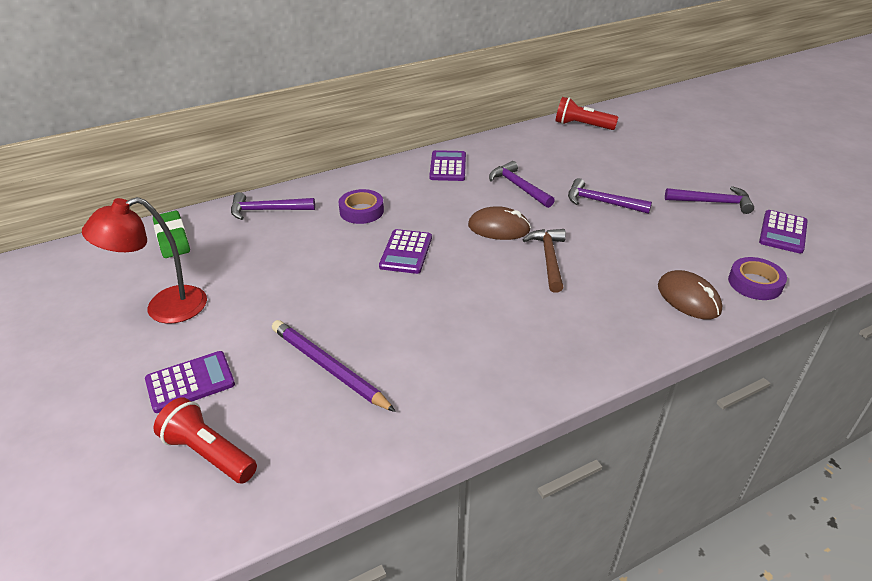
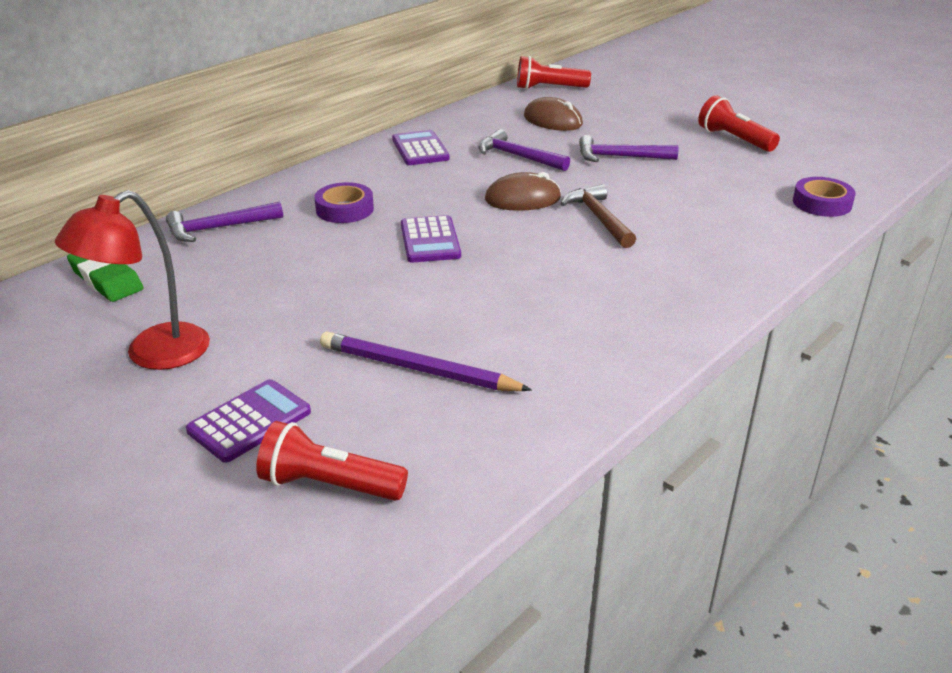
camera: 20 degrees left, 5 degrees down
(688, 298) = (767, 228): brown mouse -> brown mouse (552, 120)
(712, 202) = (734, 139): purple hammer -> red flashlight
(783, 232) = (819, 155): purple calculator -> none

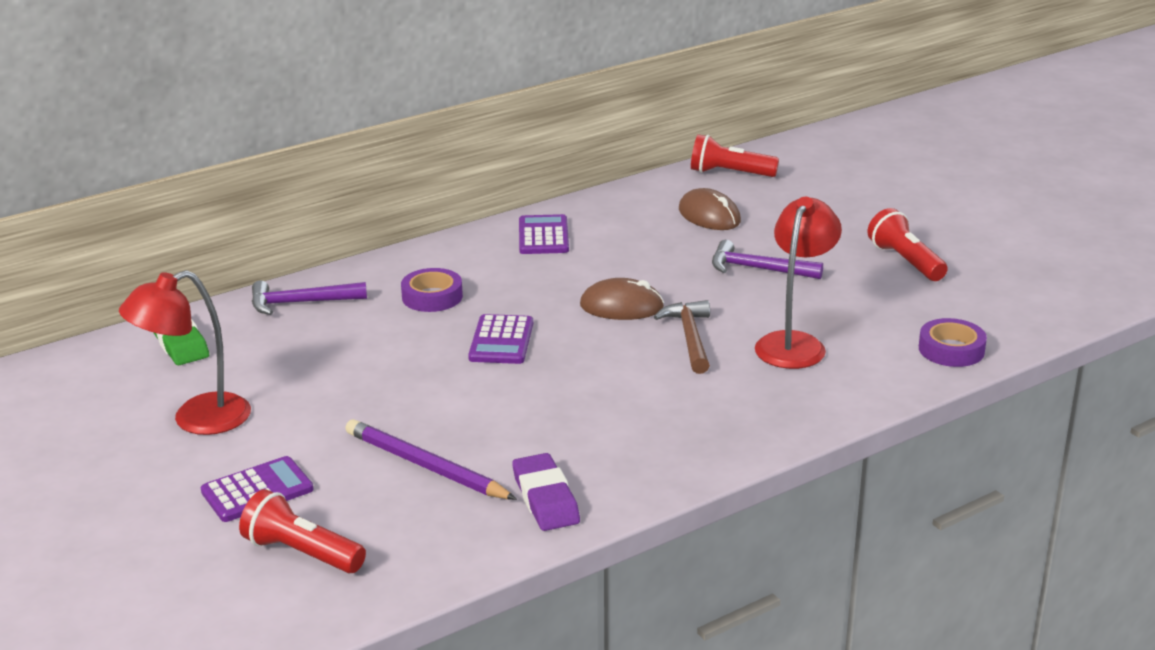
camera: 15 degrees right, 5 degrees down
(518, 157) = (645, 256): purple hammer -> none
(555, 384) = (545, 498): none -> purple eraser
(691, 213) = (794, 343): none -> red lamp

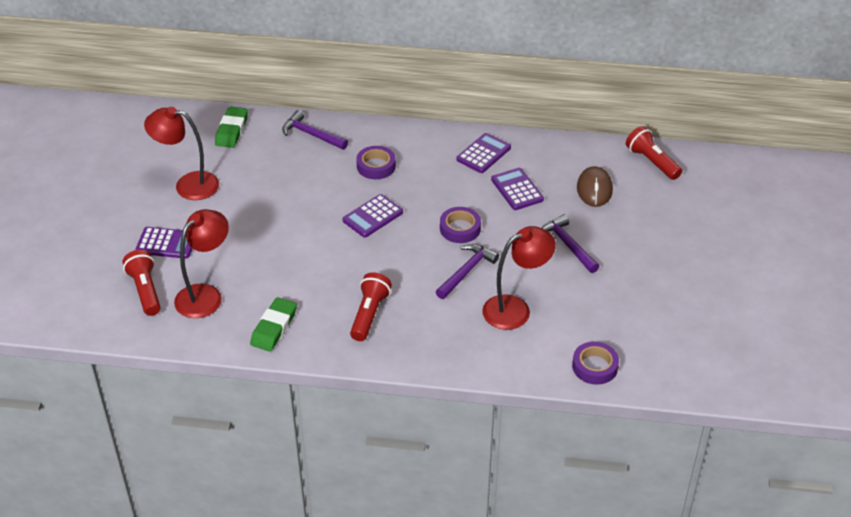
camera: 40 degrees right, 15 degrees up
(399, 514) = (205, 295): none -> red lamp
(425, 466) = (247, 274): purple pencil -> none
(545, 498) = (274, 327): purple eraser -> green eraser
(621, 306) = (460, 228): brown mouse -> purple tape
(629, 249) = (517, 189): none -> purple calculator
(690, 338) = (466, 272): brown hammer -> purple hammer
(905, 261) = (661, 289): red flashlight -> red flashlight (369, 314)

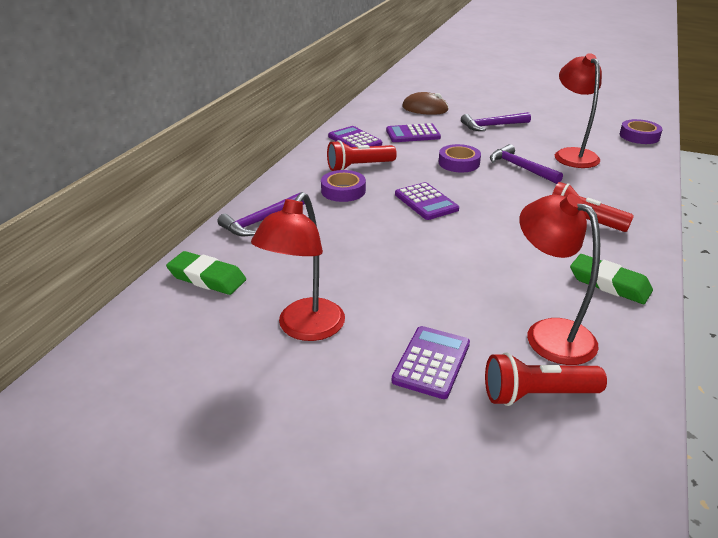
camera: 75 degrees left, 10 degrees down
(652, 162) = (401, 88): red flashlight -> red flashlight (359, 167)

